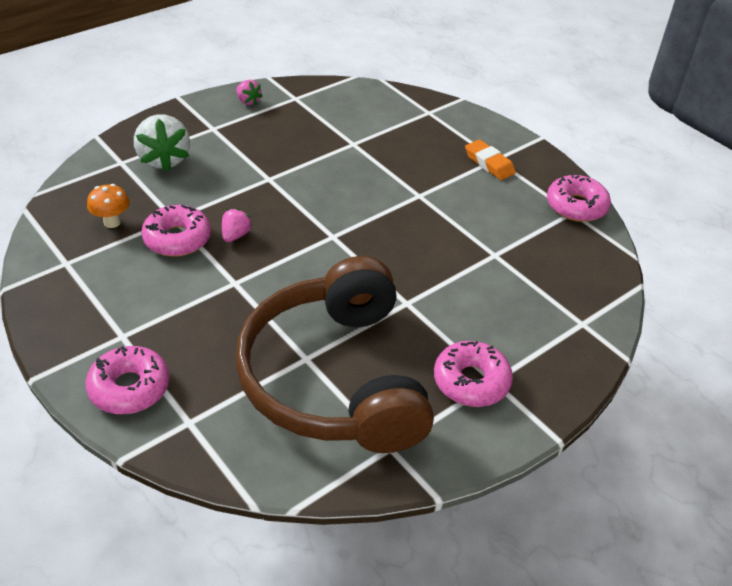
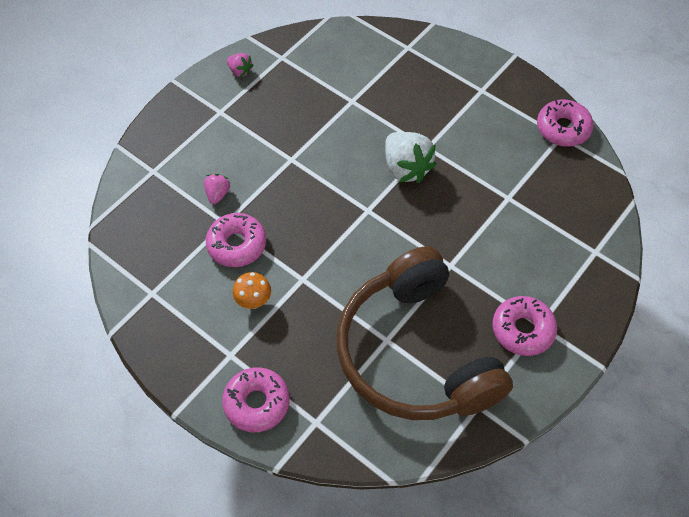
camera: 10 degrees left, 15 degrees up
(112, 222) = (173, 240): orange mushroom -> orange mushroom (254, 301)
(164, 159) = (190, 159): white strawberry -> white strawberry (406, 168)
(235, 235) = (285, 229): pink strawberry -> pink strawberry (217, 194)
(489, 163) = (477, 97): orange eraser -> none

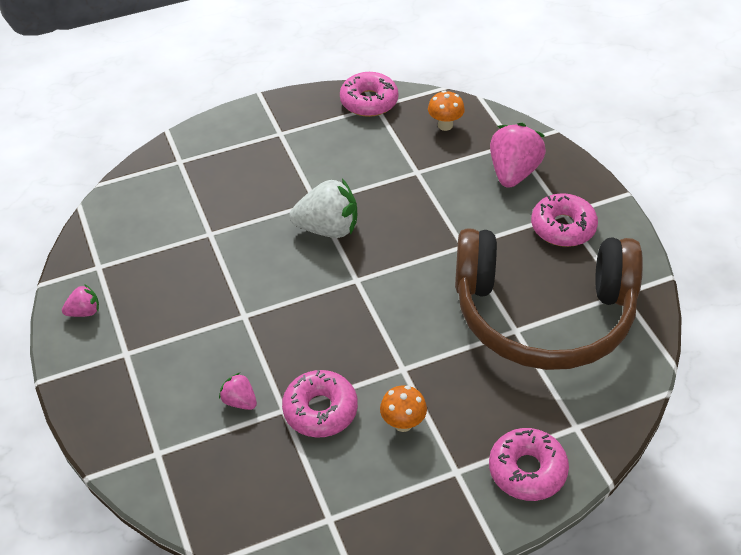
camera: 60 degrees left, 10 degrees down
(559, 266) = (513, 172): none -> pink strawberry
(577, 193) = (445, 125): none -> orange mushroom

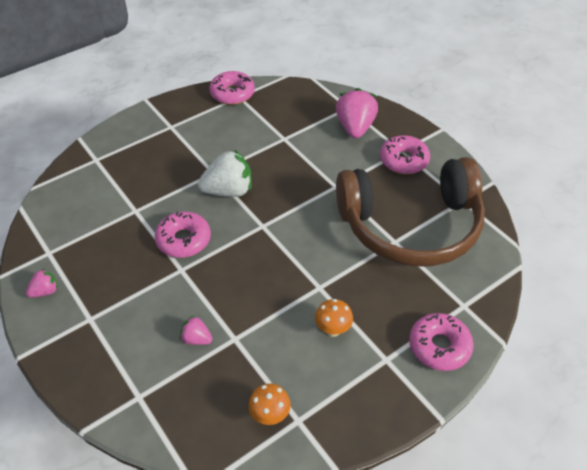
camera: 15 degrees left, 0 degrees up
(320, 410) = (264, 332): pink donut -> pink donut (183, 240)
(445, 125) = (294, 102): orange mushroom -> orange mushroom (270, 415)

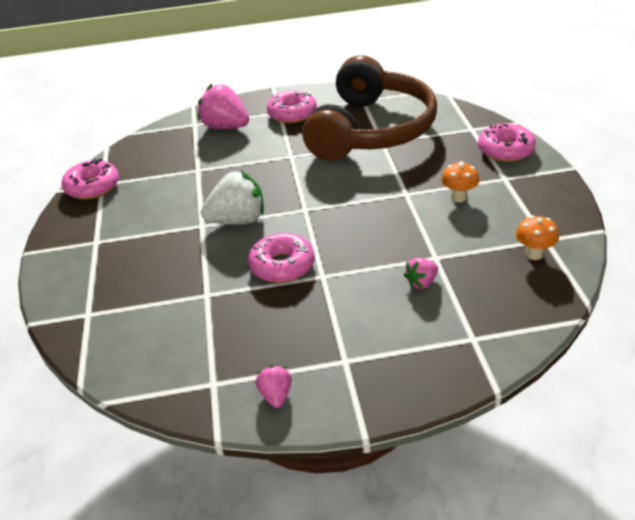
camera: 60 degrees left, 10 degrees down
(228, 191) = (238, 220): white strawberry -> white strawberry turned 60 degrees clockwise

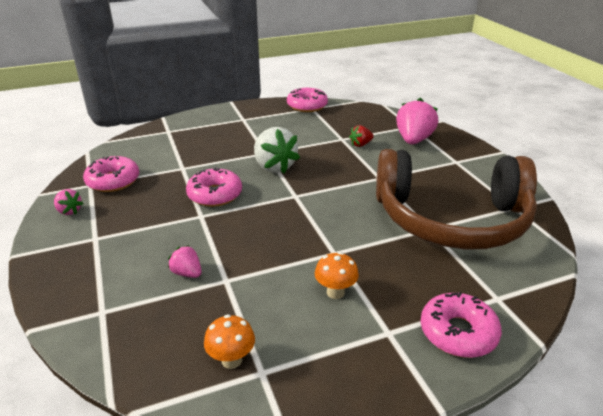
camera: 75 degrees right, 5 degrees down
(217, 159) = (360, 144): none -> red strawberry
(276, 395) = (69, 211): pink strawberry -> pink strawberry turned 60 degrees clockwise
(292, 114) = (456, 169): pink donut -> pink donut (113, 181)

